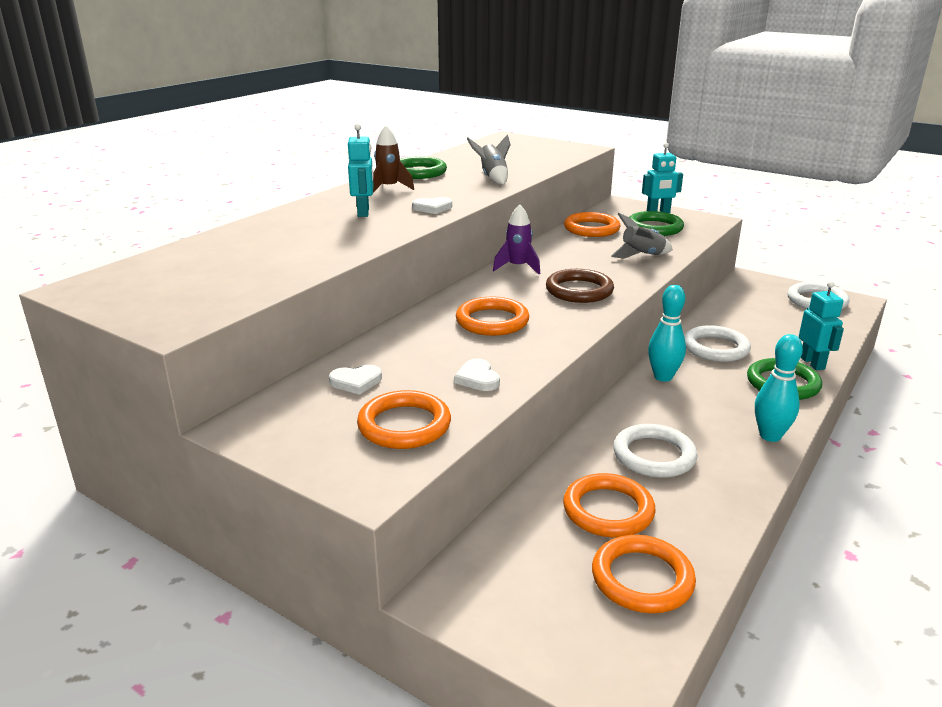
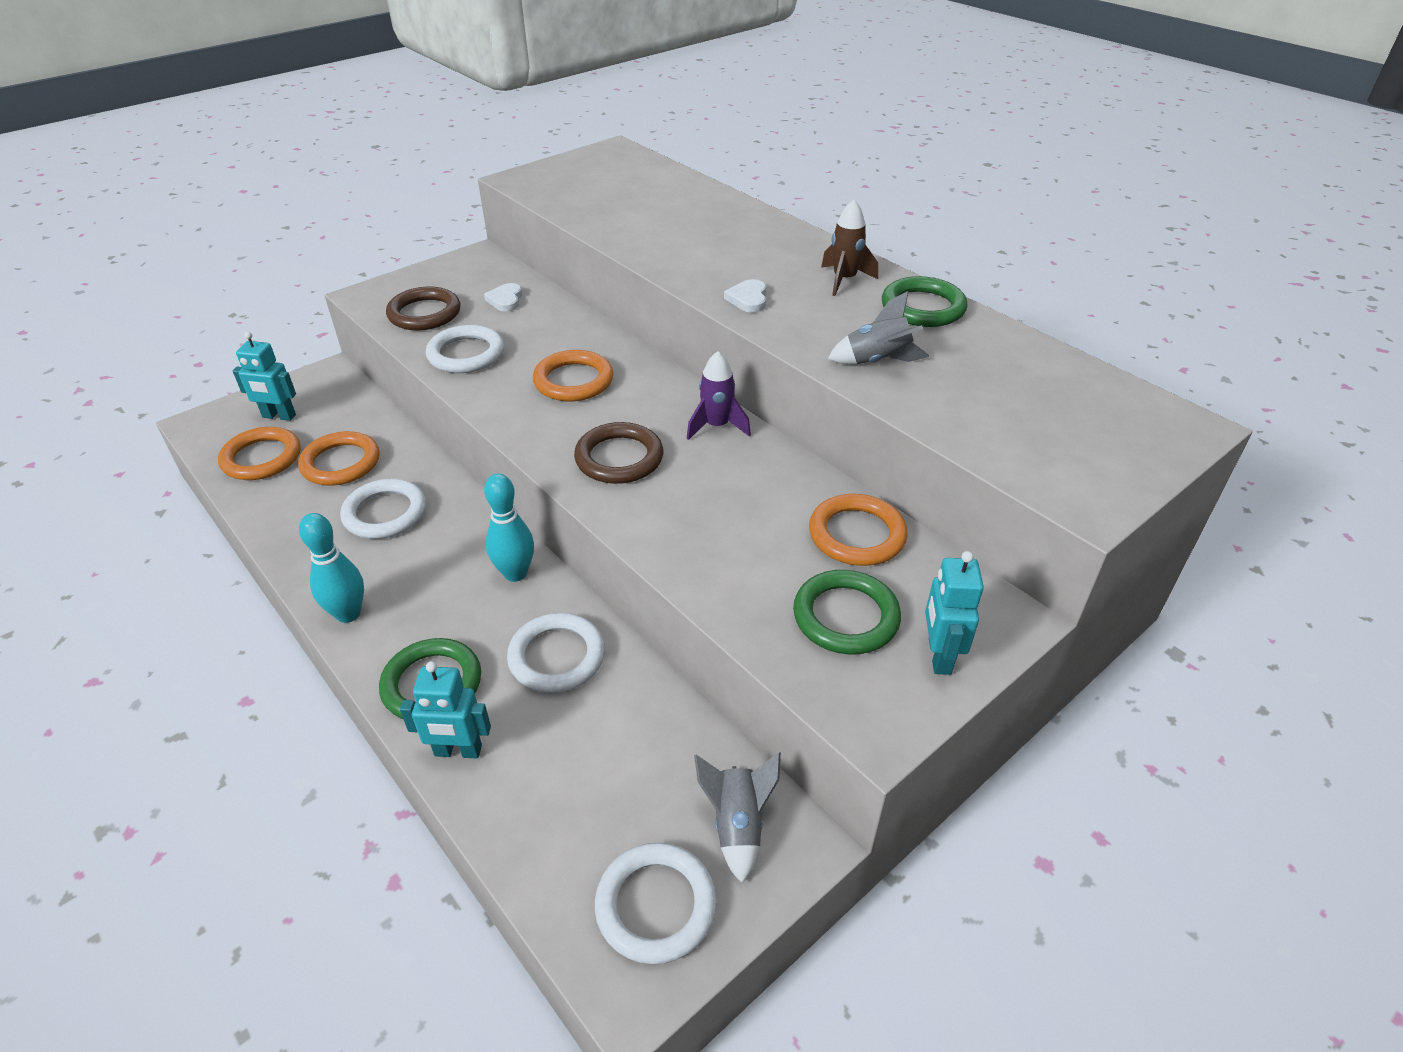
camera: 105 degrees right, 15 degrees up
(363, 212) = (750, 258): turquoise robot -> turquoise robot (279, 416)
(404, 425) = (424, 313): orange ring -> brown ring
(477, 378) = (466, 354): white heart -> white ring
(641, 256) = (715, 553): grey rocket -> grey rocket (737, 824)

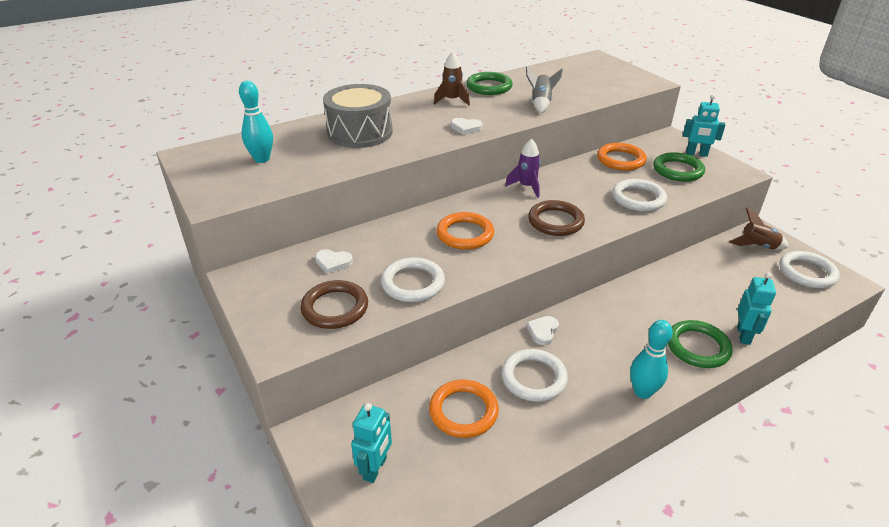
camera: 80 degrees left, 5 degrees down
(262, 458) = (444, 473): orange ring -> none
(470, 518) = (543, 331): none -> white heart
(515, 573) = (599, 310): turquoise bowling pin -> turquoise bowling pin (262, 159)
(557, 656) = (667, 295): white ring -> white ring (638, 198)
(702, 227) = (360, 132): none -> grey drum
(737, 824) = (757, 246): grey rocket -> brown rocket

